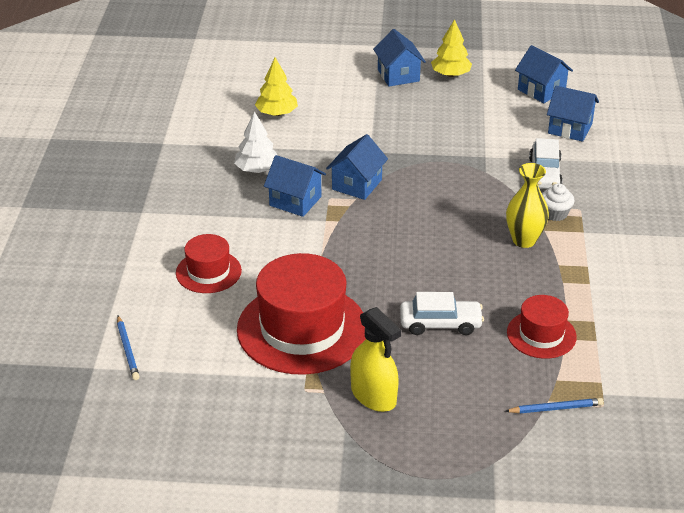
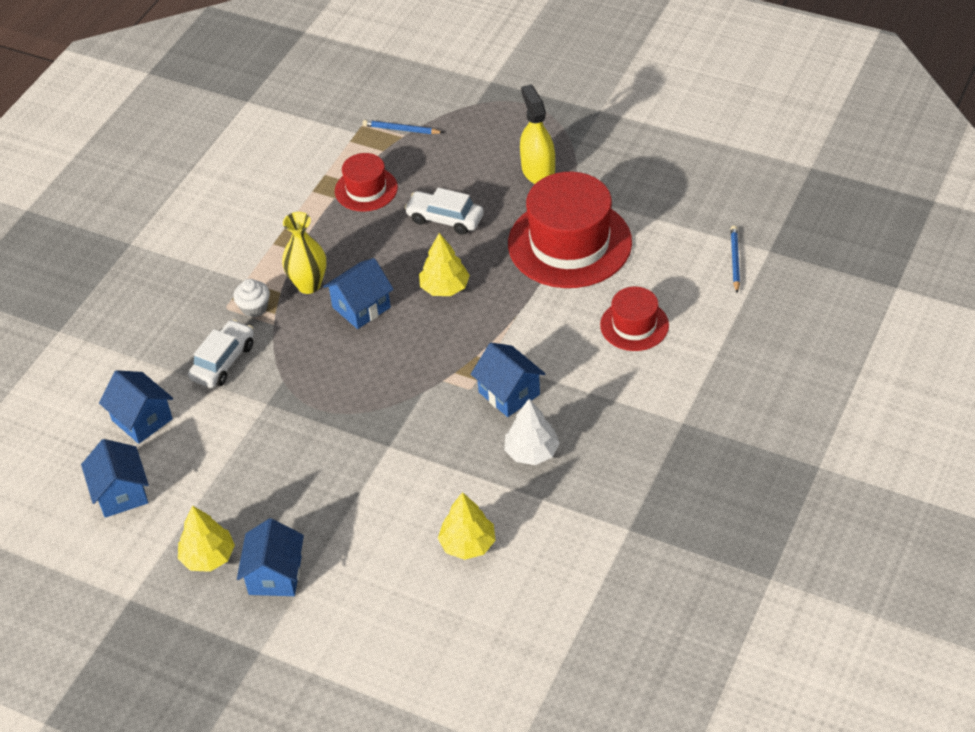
camera: 155 degrees left, 10 degrees up
(357, 184) = (431, 399): blue house -> blue house (361, 307)
(399, 264) = (445, 287): none -> yellow tree

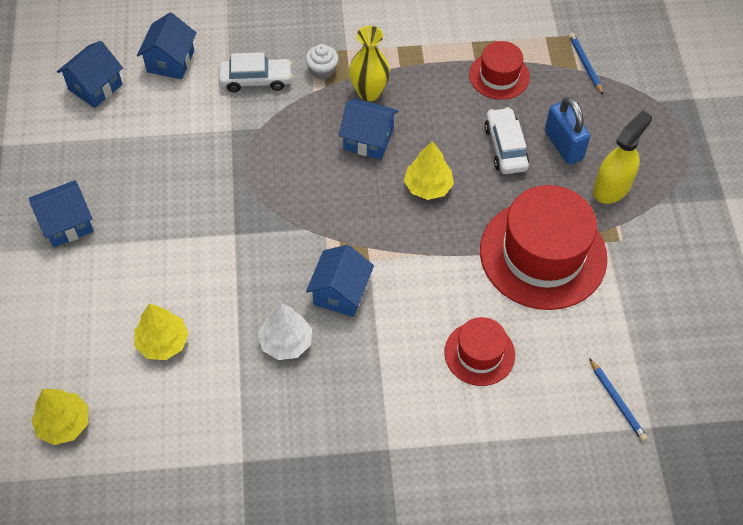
camera: 55 degrees right, 10 degrees up
(208, 557) = (63, 172): yellow tree -> yellow tree (64, 423)
(473, 181) = (563, 145): none -> blue padlock
(734, 260) = (617, 401): blue pencil -> blue pencil turned 90 degrees clockwise

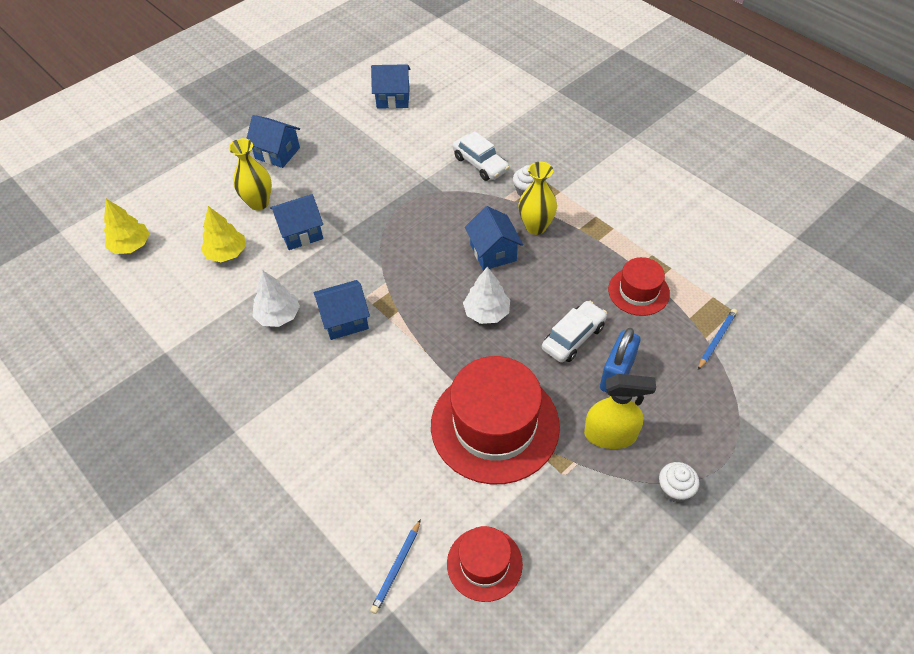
camera: 55 degrees right, 5 degrees down
(122, 278) = (259, 203): none -> yellow vase
(170, 61) = (450, 116): blue house -> blue house (301, 233)
(428, 186) = (486, 312): yellow tree -> white tree
(479, 353) = (363, 438): red hat -> red hat (484, 563)
(686, 182) = (674, 489): none -> white cupcake

